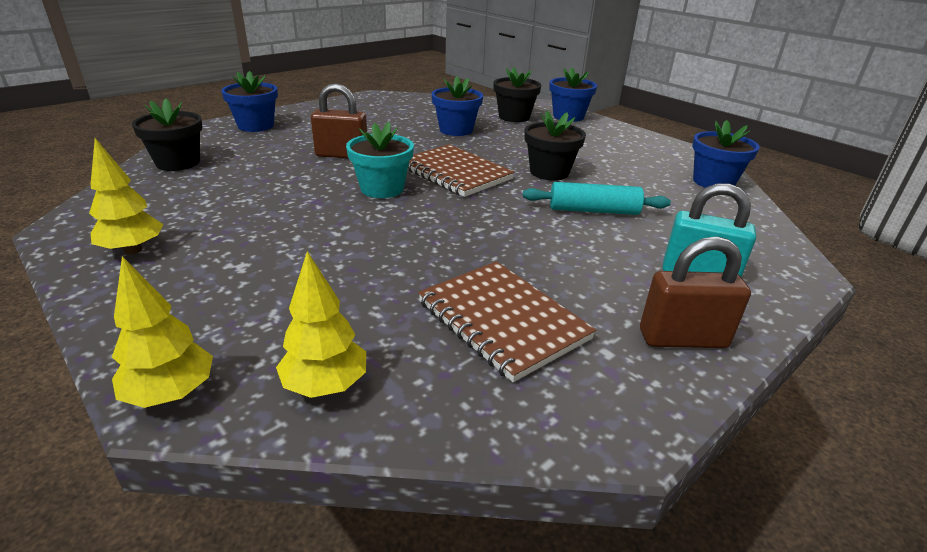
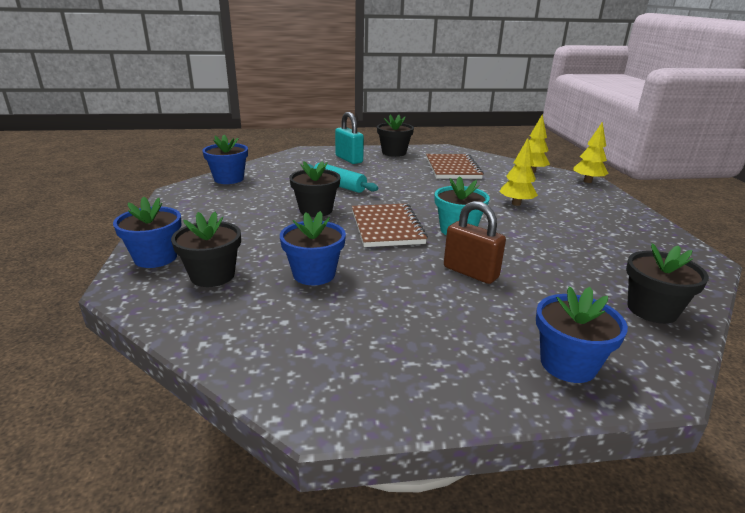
camera: 145 degrees left, 5 degrees down
(133, 250) = (638, 232): yellow tree -> yellow tree (516, 203)
(682, 339) = (394, 152): brown padlock -> black flower pot

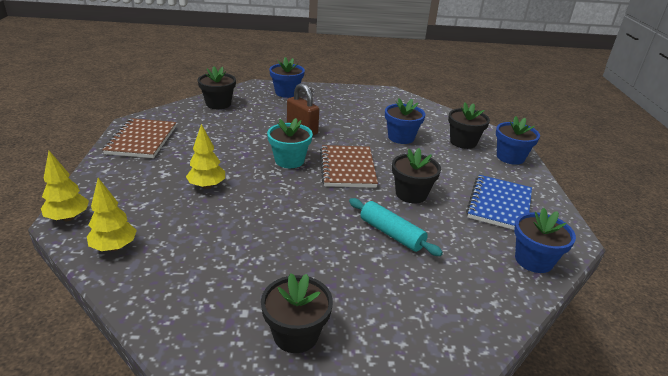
camera: 175 degrees left, 5 degrees up
(225, 207) = (499, 205): none -> blue notebook
(349, 159) = (380, 310): turquoise padlock -> none
(453, 168) = (224, 265): brown notebook -> brown notebook (141, 140)

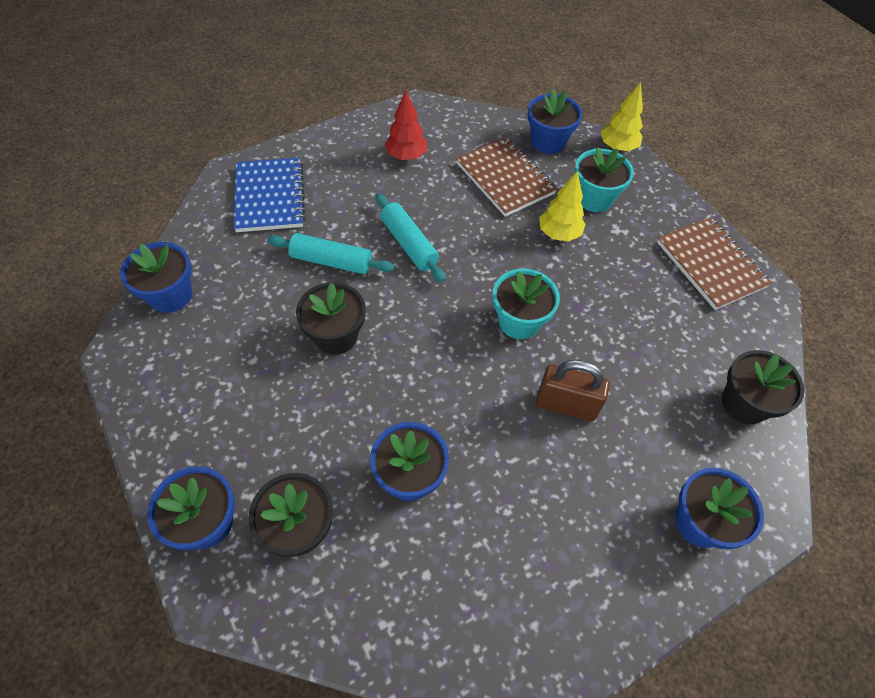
camera: 150 degrees right, 25 degrees up
(114, 247) = (548, 142): yellow tree -> blue flower pot
(149, 194) = (594, 198): none -> turquoise flower pot
(259, 292) = (406, 156): none -> red tree
(296, 334) = (357, 140): black flower pot -> none
(322, 221) = (409, 244): none -> turquoise rolling pin
(347, 168) = (440, 345): brown notebook -> brown notebook (505, 178)
(499, 205) = (216, 373): blue notebook -> blue notebook (270, 197)

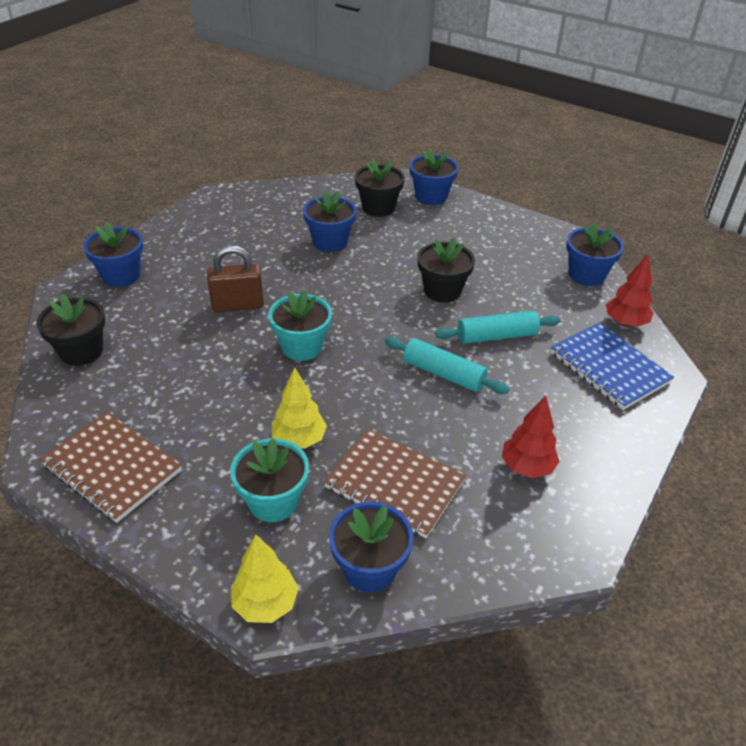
camera: 155 degrees right, 15 degrees down
(205, 229) = (625, 323): none -> red tree

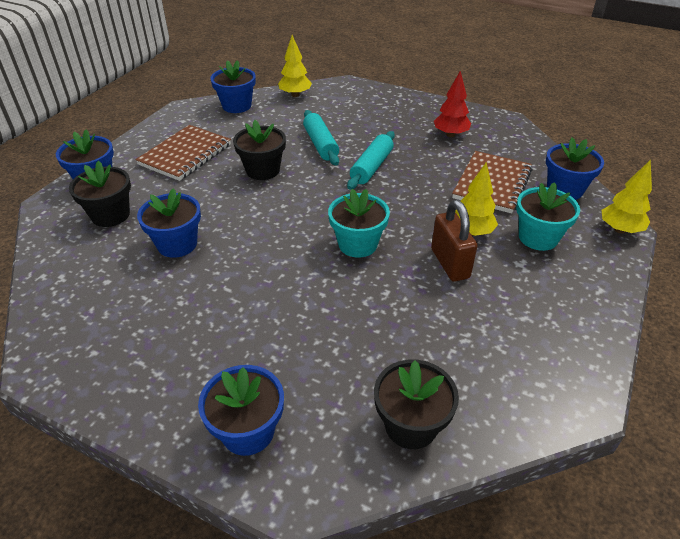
camera: 95 degrees left, 0 degrees up
(112, 468) = (559, 342): brown notebook -> brown notebook (185, 155)
(238, 305) = (300, 299): brown padlock -> brown padlock (450, 263)
(609, 368) = (345, 103): blue notebook -> none
(625, 323) = (295, 95): red tree -> yellow tree

